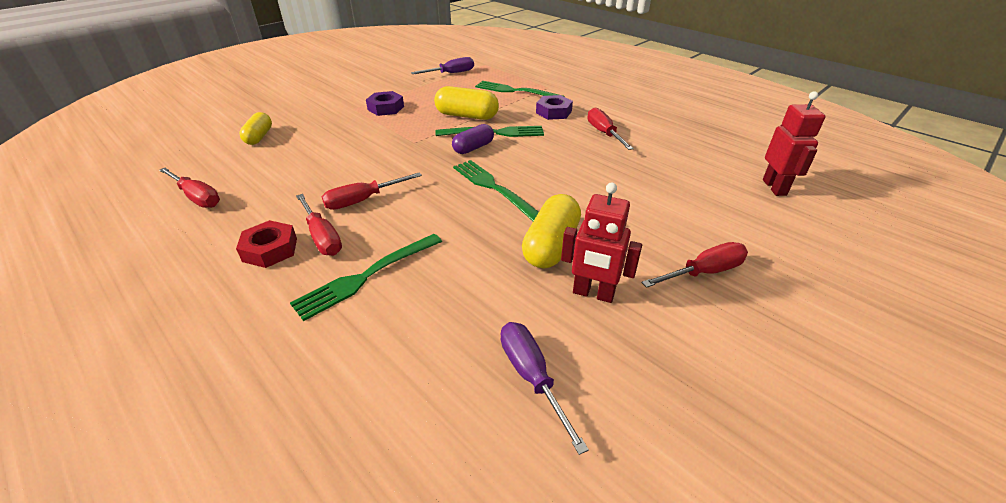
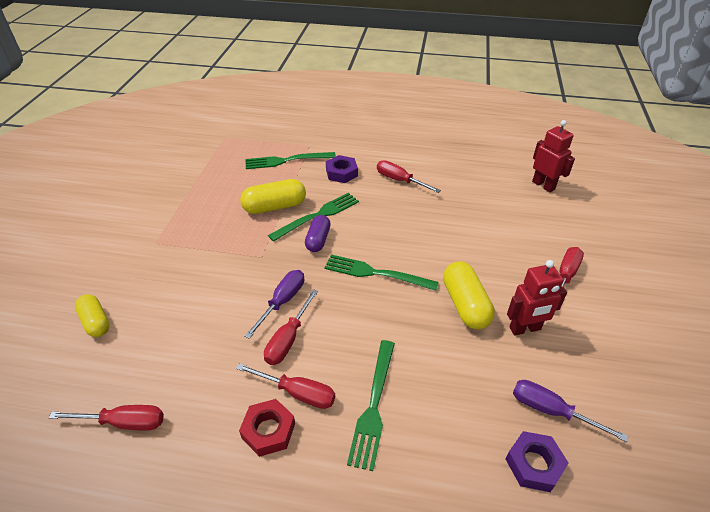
camera: 35 degrees left, 5 degrees up
(386, 108) = (188, 228): purple nut -> purple nut (534, 464)
(451, 73) = (204, 160): purple screwdriver -> purple screwdriver (282, 301)

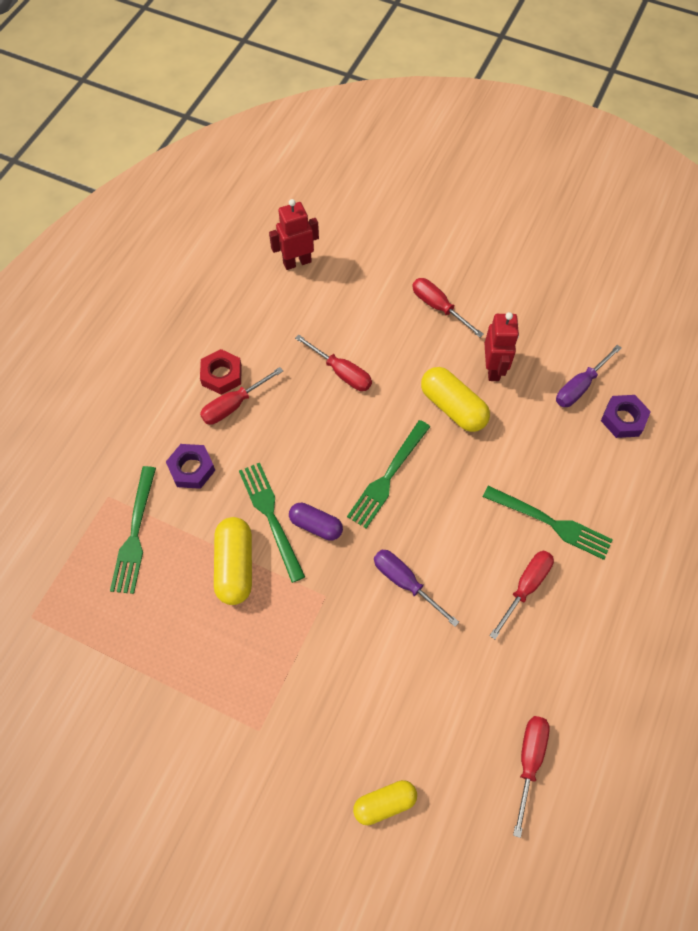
camera: 75 degrees left, 20 degrees up
(268, 430) = (561, 620): red nut -> red nut (221, 375)
(288, 339) = (459, 585): red screwdriver -> red screwdriver (342, 372)
(465, 304) = (453, 407): yellow capsule -> yellow capsule turned 45 degrees clockwise

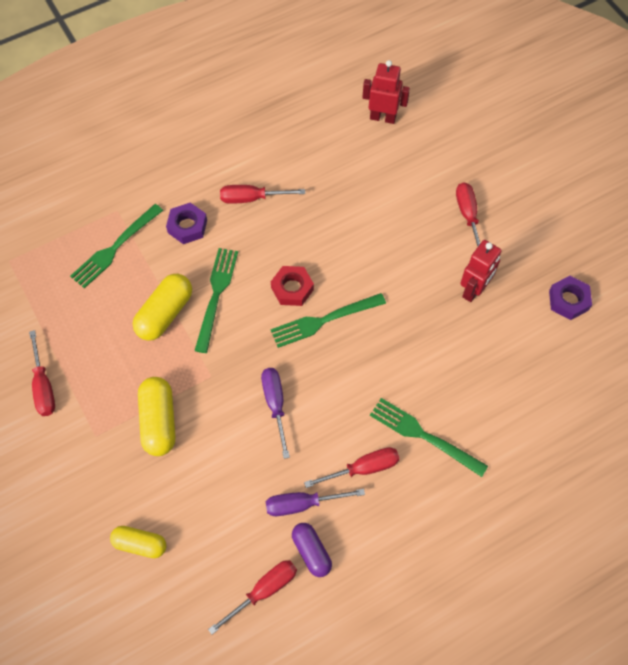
camera: 35 degrees right, 0 degrees up
(221, 375) = (260, 171): red nut -> red nut (292, 288)
(316, 525) = (243, 322): purple capsule -> purple capsule (311, 552)
(342, 372) = (351, 222): red screwdriver -> red screwdriver (44, 386)
(453, 407) = (416, 300): yellow capsule -> yellow capsule (159, 421)
(551, 523) = (423, 435): green fork -> green fork turned 150 degrees clockwise
(580, 386) = (535, 347): purple screwdriver -> purple screwdriver (302, 504)
(623, 419) = (550, 395): purple nut -> purple nut (568, 300)

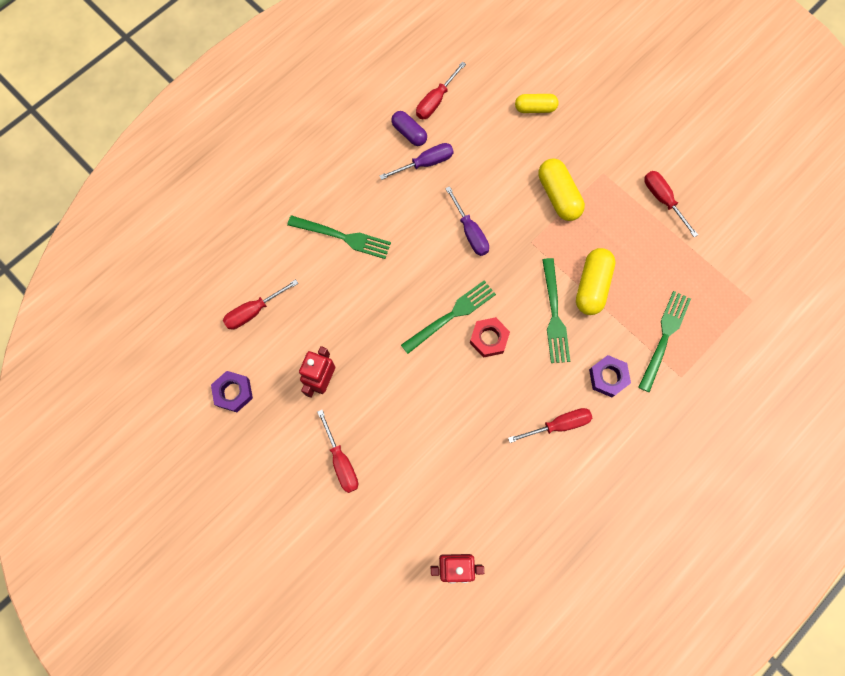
camera: 165 degrees right, 10 degrees up
(363, 468) = (386, 200): red screwdriver -> red screwdriver (254, 311)

